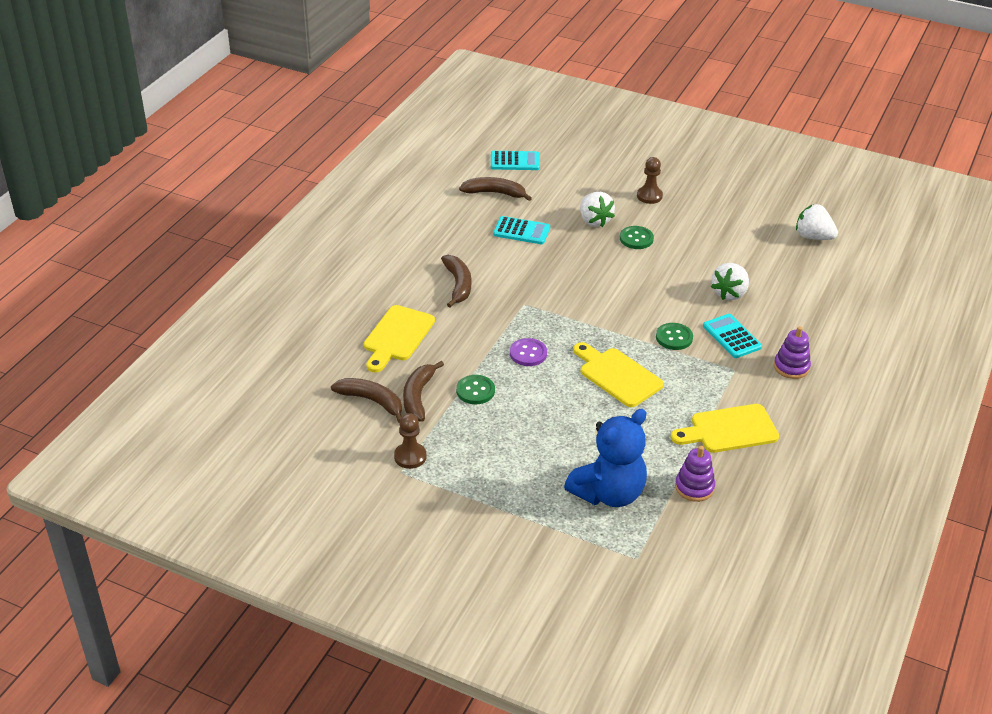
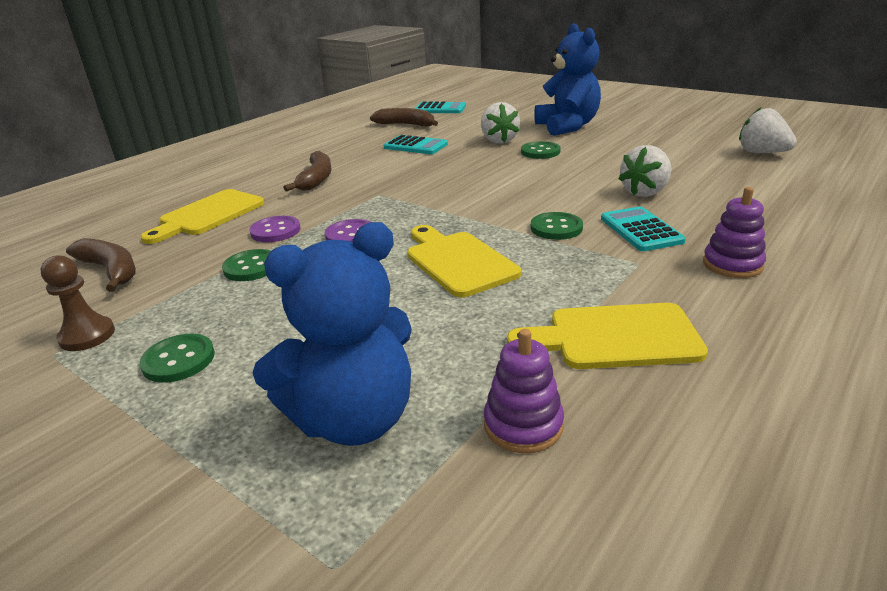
camera: 15 degrees right, 10 degrees down
(418, 397) = (172, 269): brown banana -> none
(467, 352) = (275, 231): none -> purple button
(485, 468) = (178, 360): none -> green button
(649, 196) = (567, 127): brown pawn -> blue teddy bear

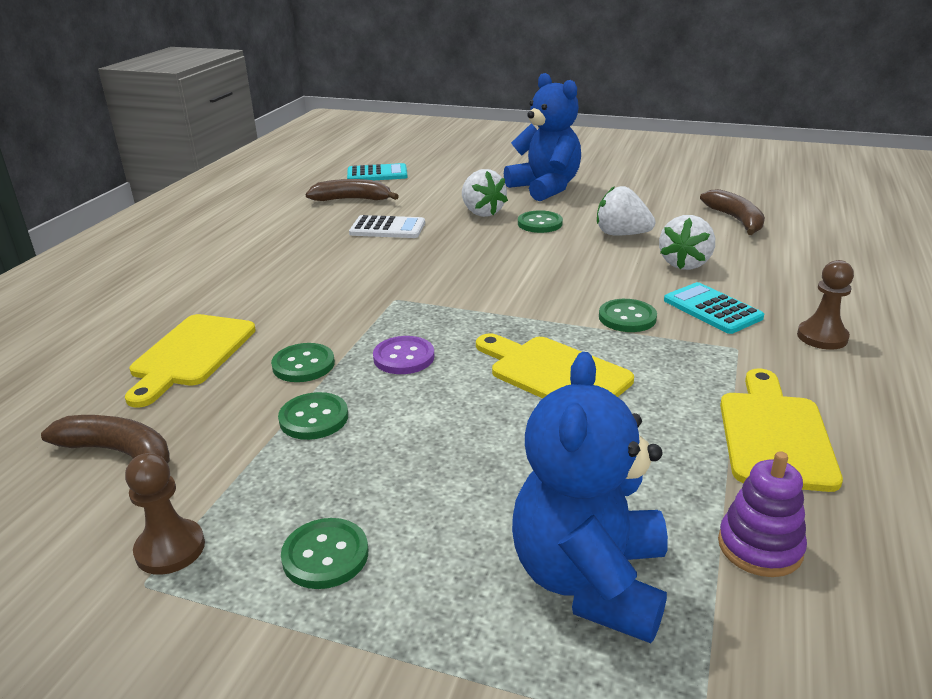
camera: 20 degrees left, 0 degrees up
(275, 231) = (303, 365): purple button -> green button
(316, 179) = (297, 286): brown banana -> brown banana (736, 220)
(353, 419) = (590, 580): blue teddy bear -> blue teddy bear turned 150 degrees clockwise
(415, 146) = (387, 228): turquoise calculator -> white calculator
(615, 337) = (774, 435): yellow cutting board -> yellow cutting board turned 120 degrees clockwise
(732, 264) = (822, 337): purple stacking toy -> brown pawn
(761, 153) = (762, 205): white strawberry -> white strawberry (621, 234)

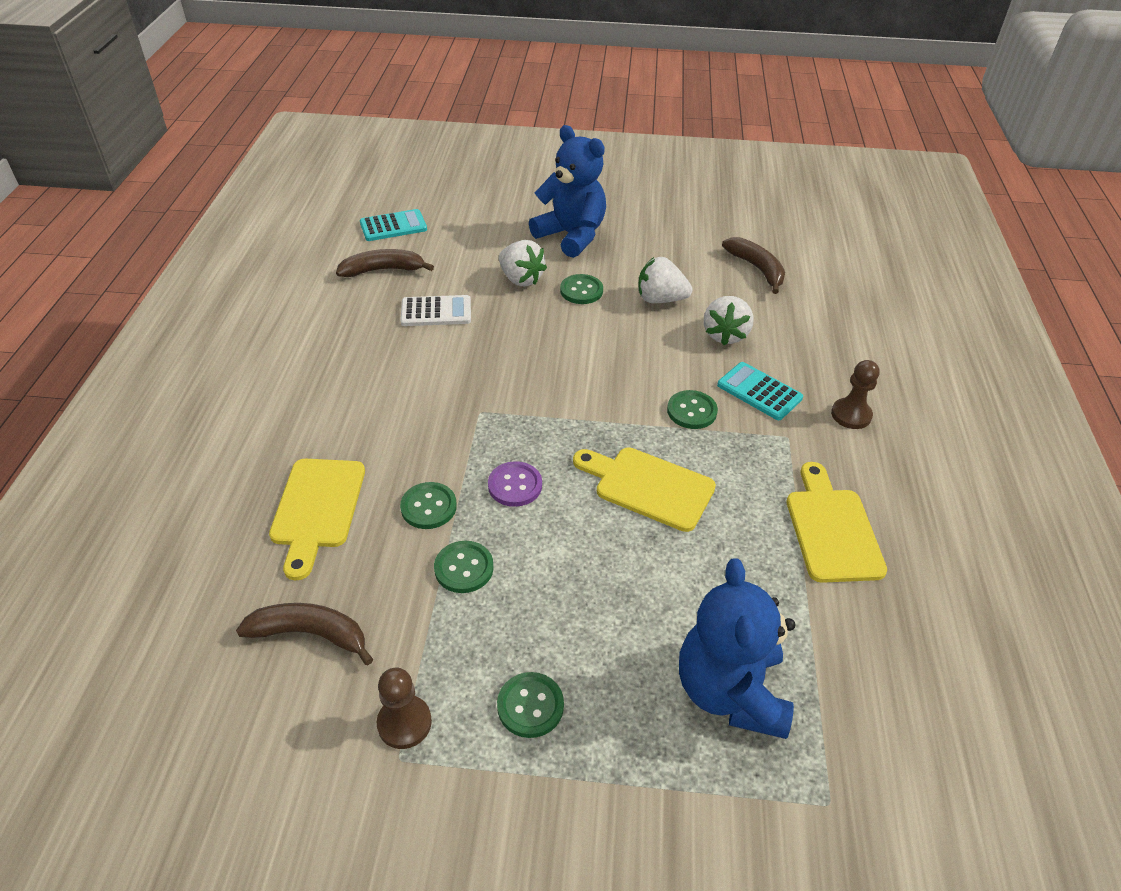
camera: 15 degrees left, 15 degrees up
(760, 547) = (839, 639): purple stacking toy -> none

